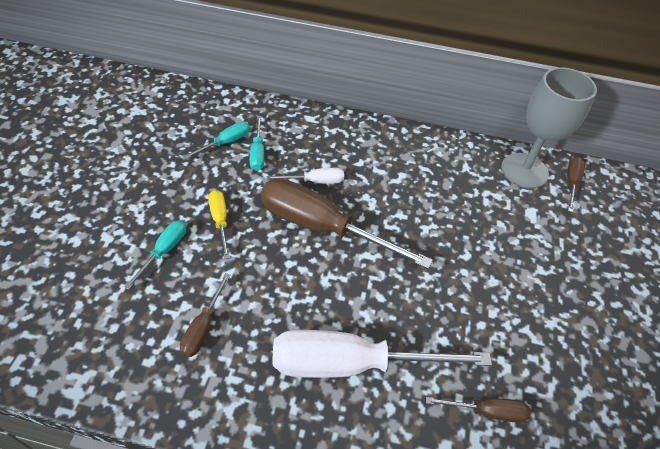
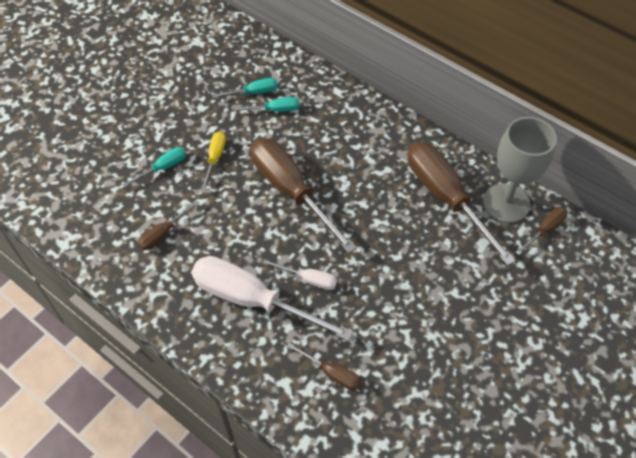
camera: 30 degrees right, 5 degrees up
(258, 153) = (274, 110): turquoise screwdriver -> turquoise screwdriver turned 120 degrees counterclockwise
(315, 181) = (308, 150): white screwdriver -> white screwdriver (308, 279)
(471, 183) = (446, 197): none -> brown screwdriver

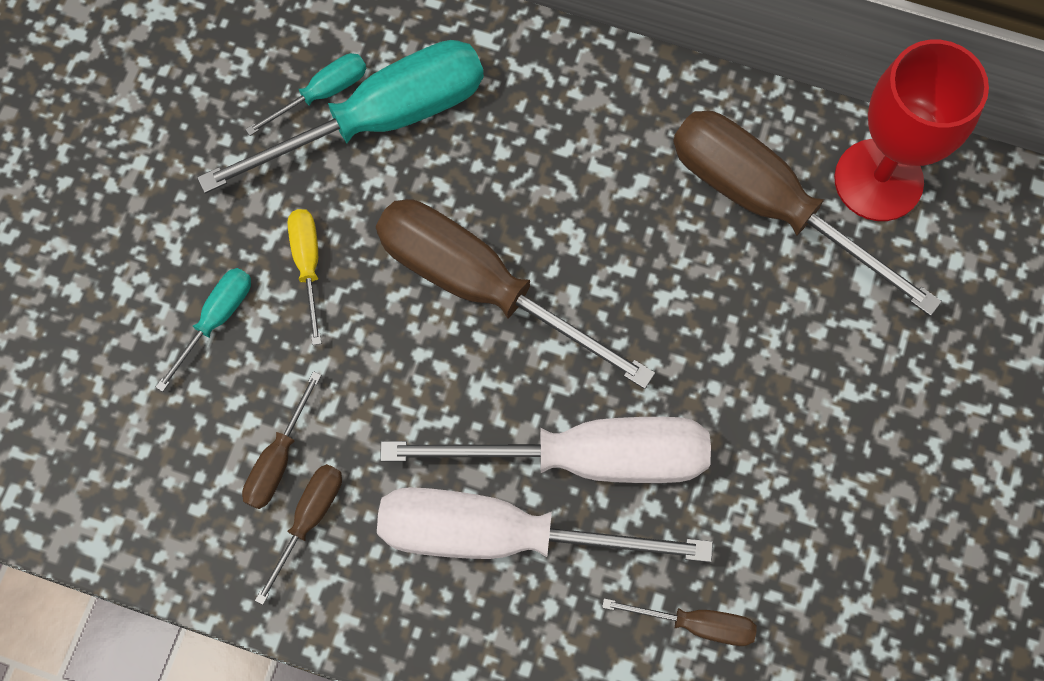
camera: 20 degrees left, 15 degrees up
(274, 110) = (379, 120): turquoise screwdriver -> turquoise screwdriver, size x2.18
(308, 279) = (585, 457): white screwdriver -> white screwdriver, size x2.18
(506, 203) = (878, 180): grey goblet -> red goblet
(544, 230) = (962, 212): brown screwdriver -> brown screwdriver (309, 519)

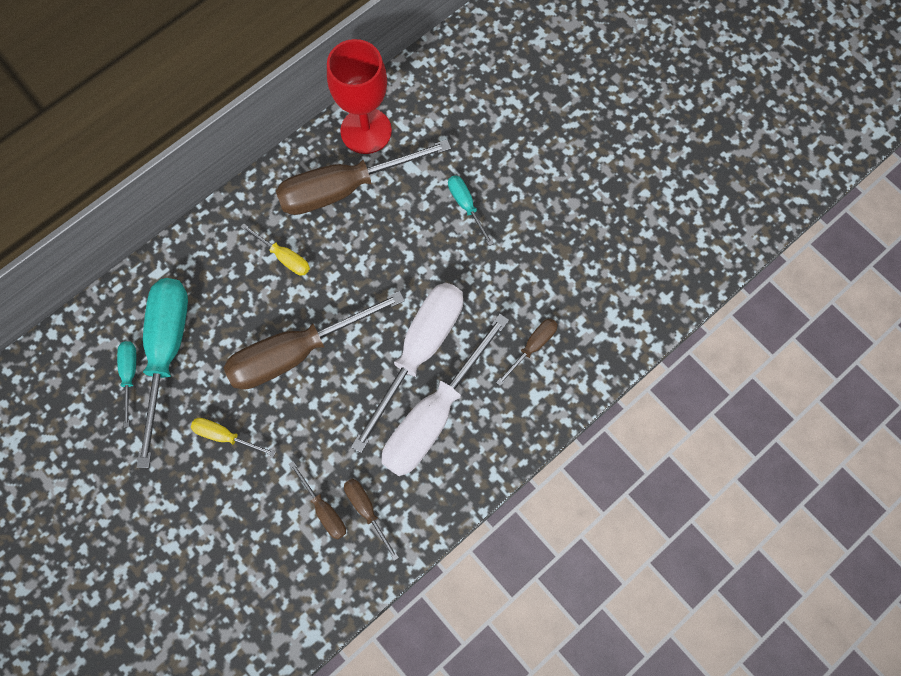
camera: 60 degrees left, 0 degrees up
(216, 320) = (224, 503): turquoise screwdriver -> turquoise screwdriver (466, 206)
(610, 185) = (284, 257): none -> yellow screwdriver

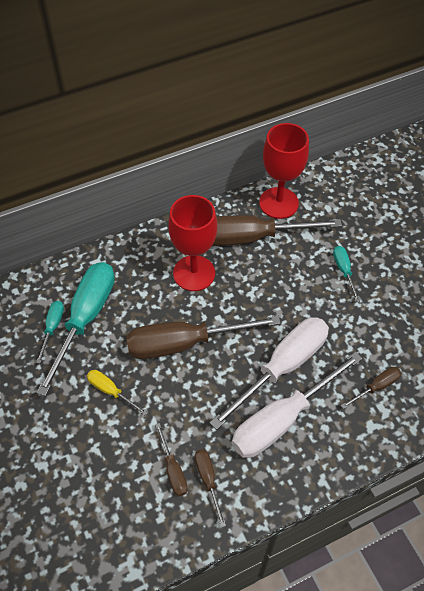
camera: 15 degrees right, 15 degrees down
(284, 257) = (194, 273): yellow screwdriver -> red goblet

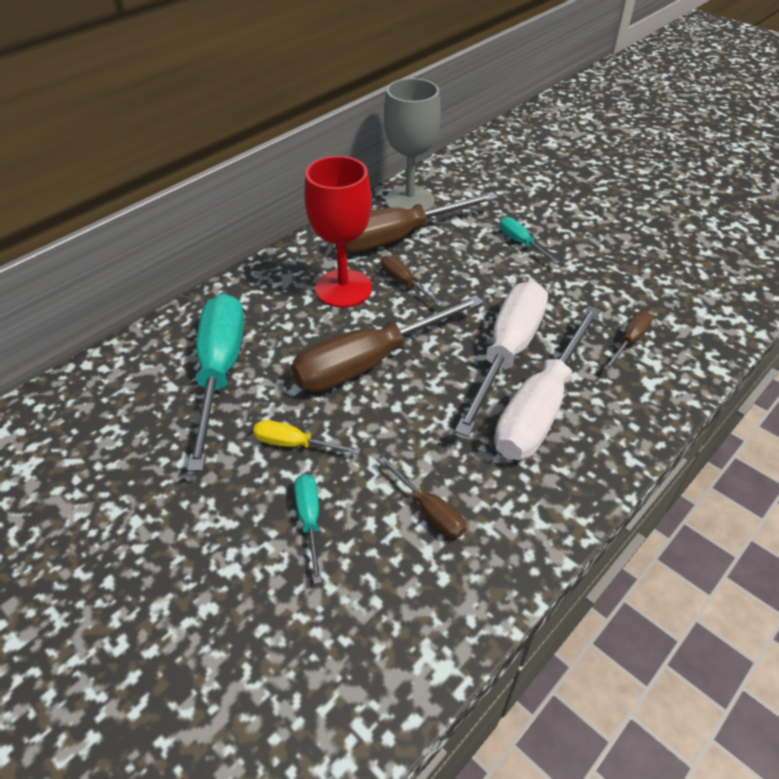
camera: 20 degrees left, 10 degrees down
(52, 328) = (176, 395): turquoise screwdriver -> turquoise screwdriver (309, 520)
(208, 480) = (484, 507): brown screwdriver -> brown screwdriver (404, 283)
(278, 203) = (409, 201): red goblet -> grey goblet

